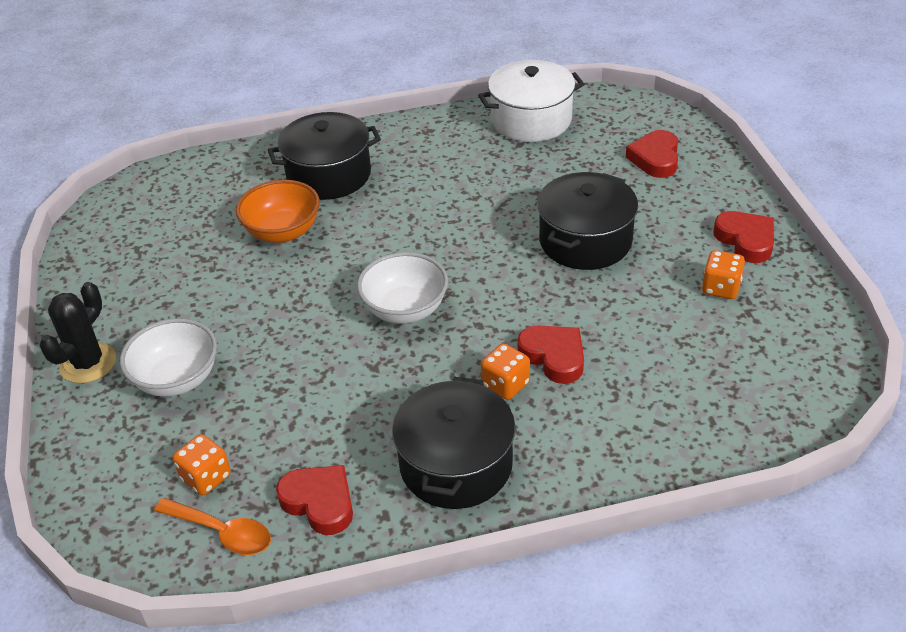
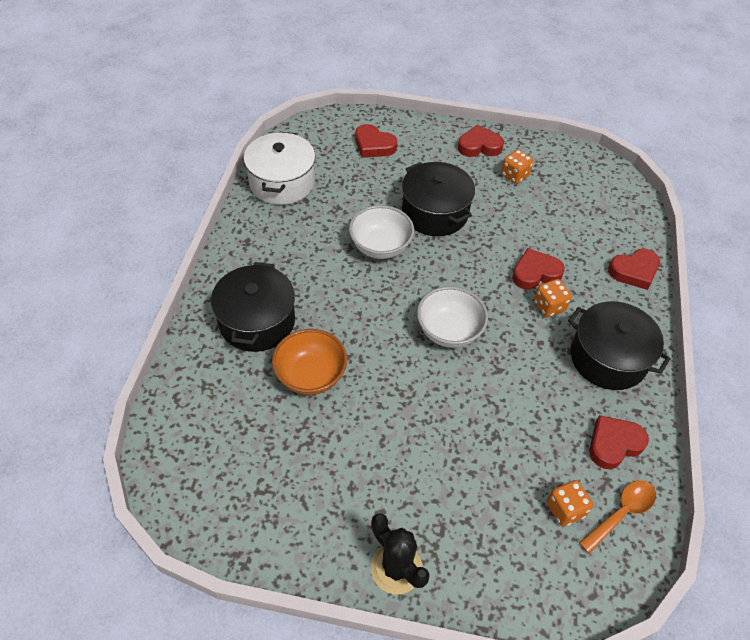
camera: 70 degrees left, 10 degrees up
(177, 379) = (450, 502): white bowl -> white bowl (380, 247)
(638, 457) = (634, 271): none -> red heart

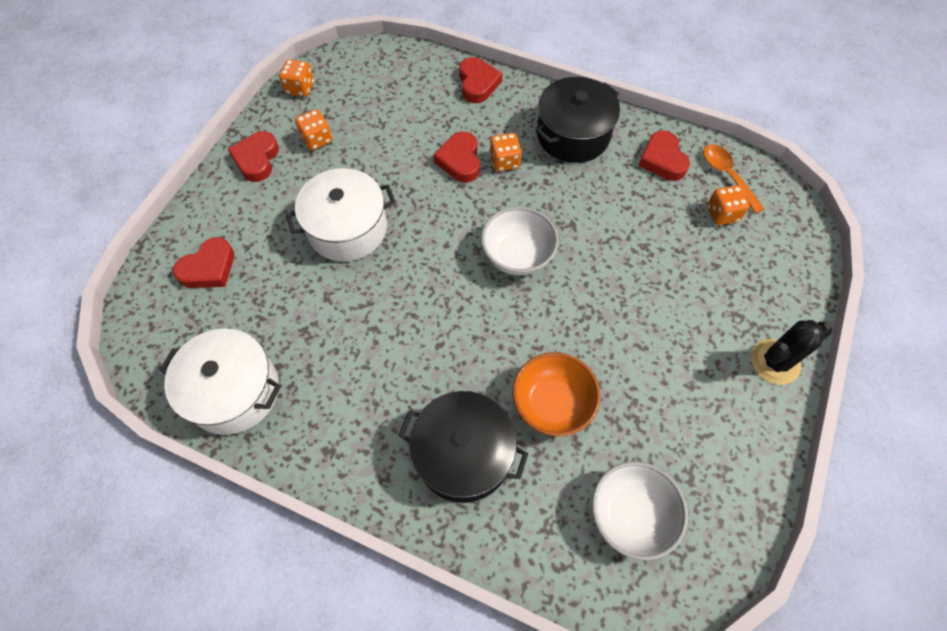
camera: 75 degrees left, 10 degrees up
(380, 247) = (383, 296): white bowl -> white bowl (630, 514)
(435, 212) = (347, 229): black pot -> white pot
(563, 153) = (300, 88): none -> orange dice

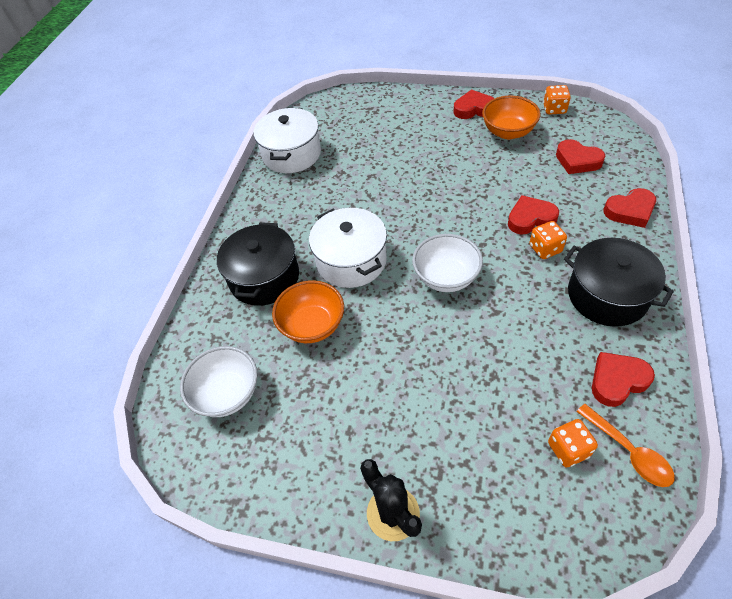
camera: 85 degrees right, 10 degrees down
(209, 268) = (376, 116): red heart -> red heart (577, 160)
(317, 139) = (508, 132): orange dice -> orange bowl
(347, 229) = (432, 170): white pot -> white pot (351, 261)
(727, 175) = (629, 452): orange spoon -> orange spoon turned 90 degrees clockwise

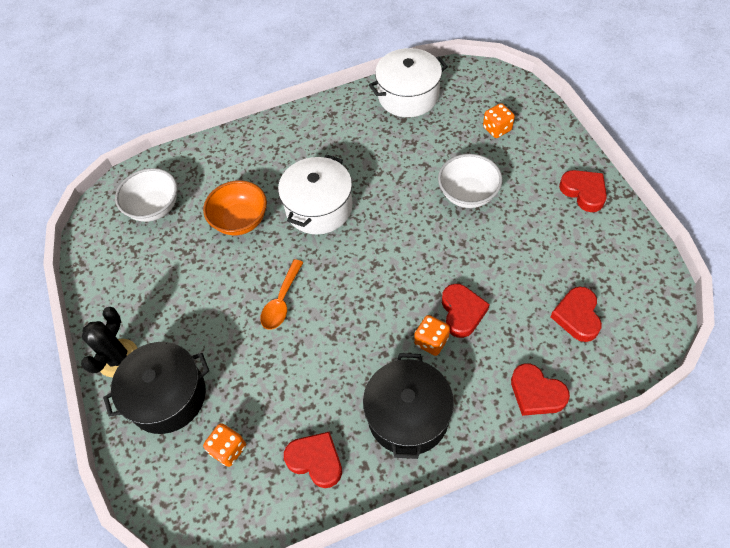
camera: 55 degrees right, 5 degrees up
(264, 278) = (265, 163): black pot -> black pot (167, 396)
(446, 277) = (346, 282): white bowl -> white bowl (468, 194)
(508, 132) = (572, 237): orange bowl -> none
(530, 218) = (462, 312): red heart -> red heart turned 45 degrees clockwise
(554, 109) = (645, 260): orange dice -> orange dice (497, 129)
(629, 452) = (250, 495): orange spoon -> orange spoon (281, 301)

